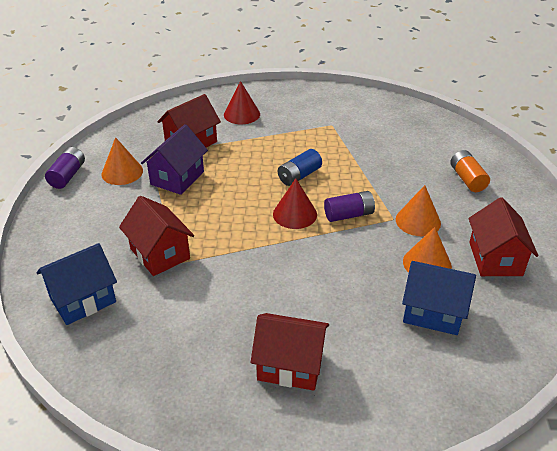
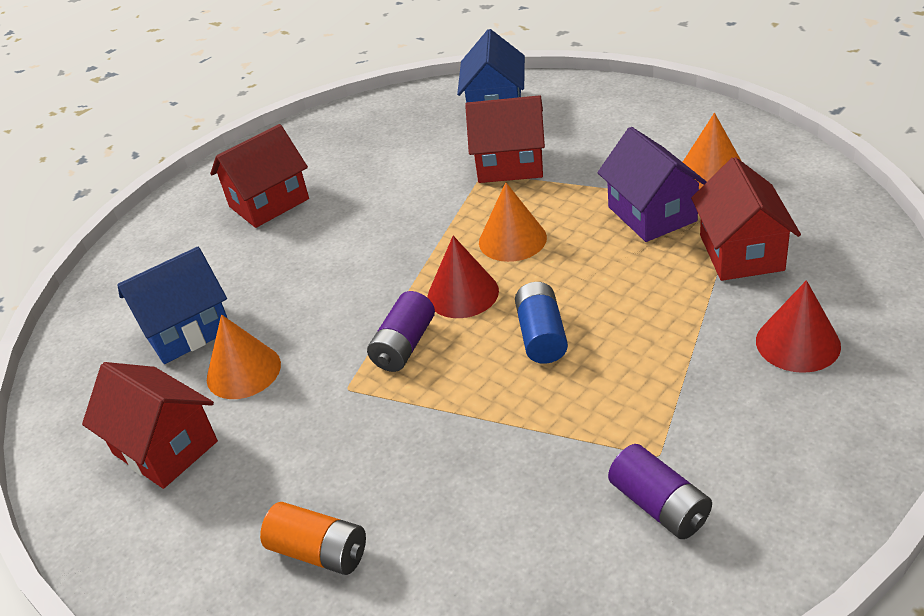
camera: 135 degrees right, 0 degrees up
(67, 176) = (742, 127): purple battery -> purple battery (659, 506)
(418, 221) = (313, 412): orange cone -> orange cone (512, 239)

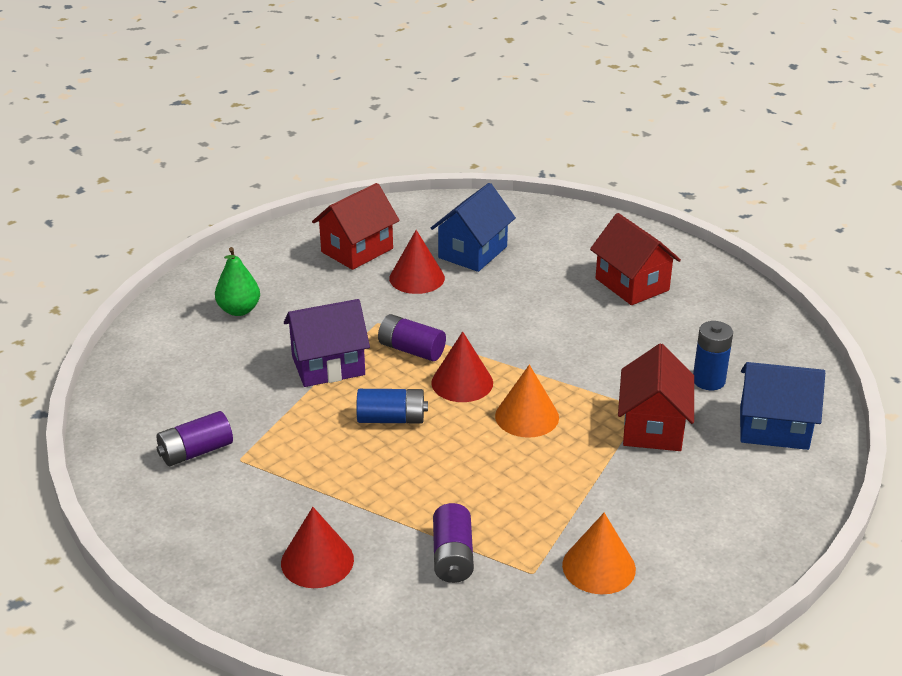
camera: 90 degrees right, 5 degrees down
(187, 331) = (472, 252): blue house -> blue house turned 60 degrees clockwise
(243, 371) = (417, 278): orange cone -> red cone
(319, 552) = (239, 310): orange battery -> green pear
(433, 143) = (708, 380): none -> blue battery
(652, 214) = (535, 509): purple house -> purple house (328, 366)
(741, 252) = (452, 556): red house -> purple battery

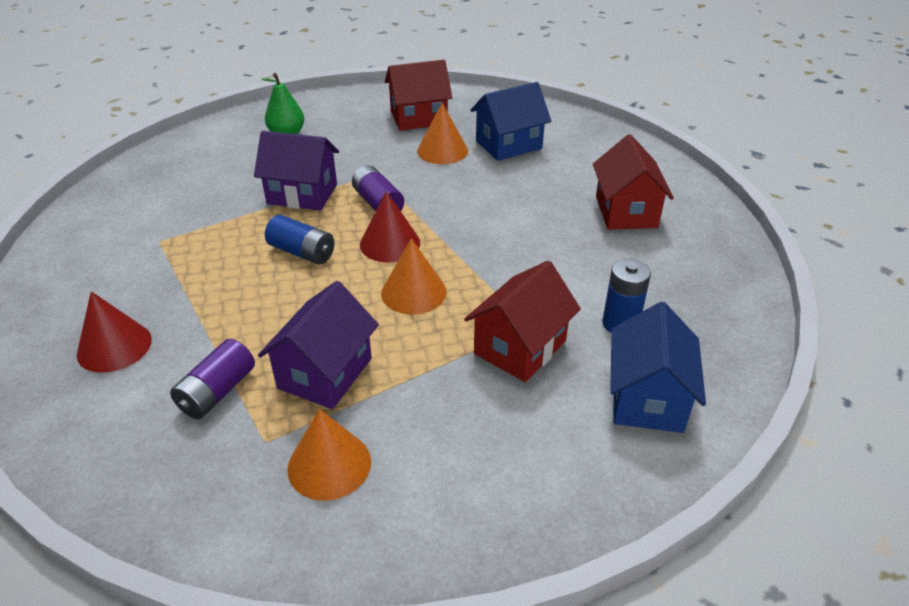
camera: 30 degrees right, 5 degrees up
(196, 451) = (138, 224): purple battery -> none
(417, 278) = (442, 151): red cone -> orange cone
(523, 506) = (325, 373): none -> purple house
(773, 428) = (647, 398): blue house -> blue house turned 60 degrees clockwise

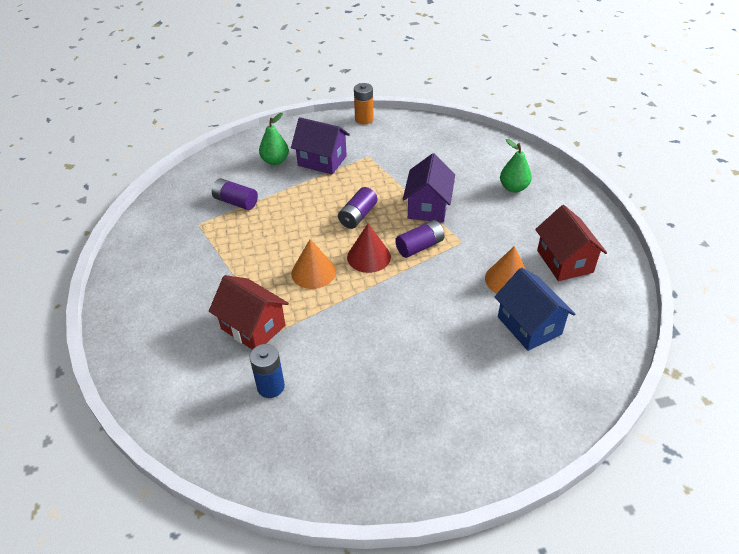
camera: 90 degrees right, 5 degrees up
(51, 244) = (364, 119): none -> orange battery
(114, 346) = (275, 161): red cone -> green pear
(302, 252) = (358, 216): blue battery -> purple battery
(325, 373) = (243, 239): purple house -> purple house (322, 161)
(329, 465) = (177, 248): orange cone -> none
(626, 212) = (422, 409): red house -> none
(647, 398) = (195, 394): blue house -> none

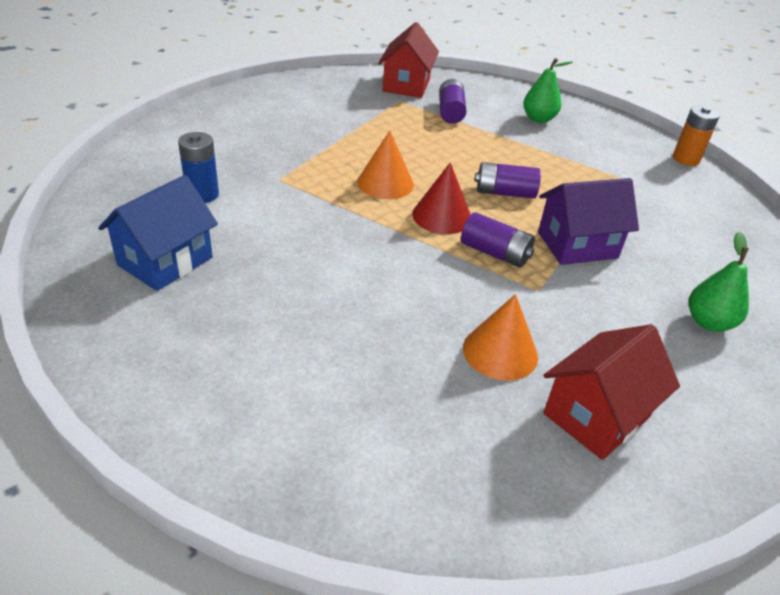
camera: 60 degrees right, 5 degrees down
(253, 327) = (278, 165): red house -> red house (406, 85)
(322, 161) = (573, 147): purple house -> none
(529, 325) = (422, 394): blue house -> blue house (165, 261)

